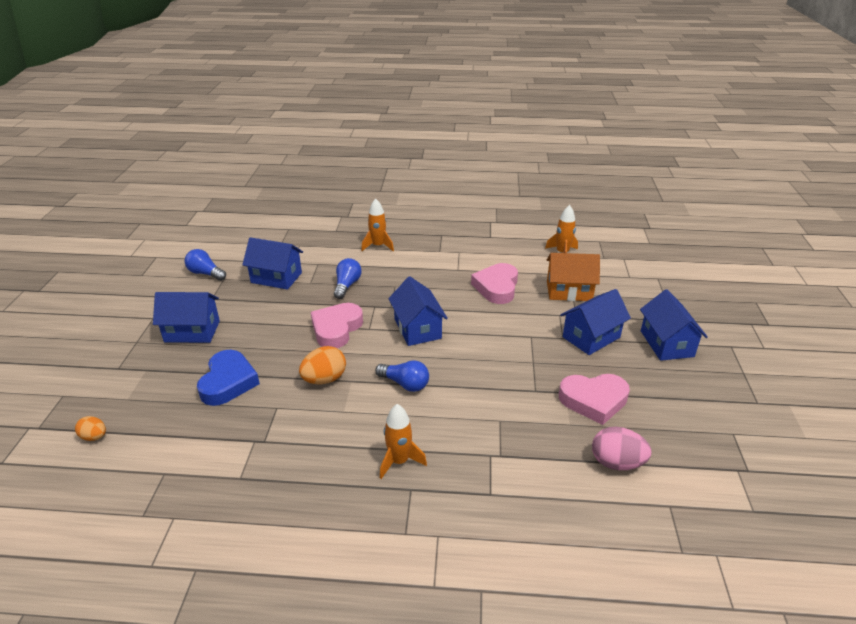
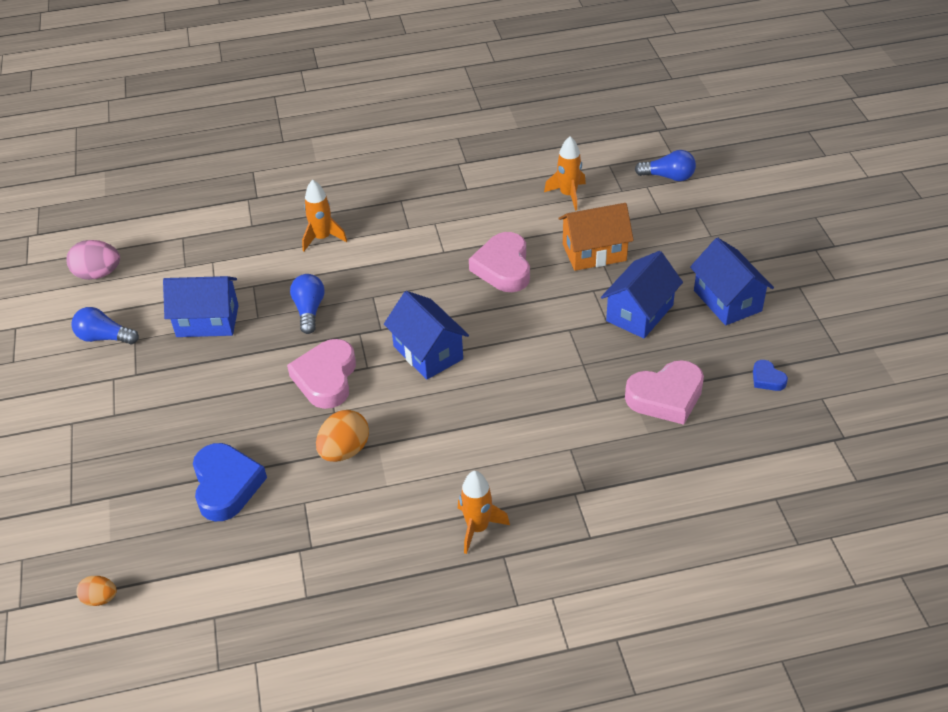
camera: 15 degrees left, 10 degrees up
(192, 331) = (138, 428): blue house -> none
(405, 384) = (444, 431): blue light bulb -> blue light bulb (668, 177)
(616, 463) = (710, 465): pink egg -> pink egg (98, 274)
(686, 407) = (767, 379): none -> blue heart

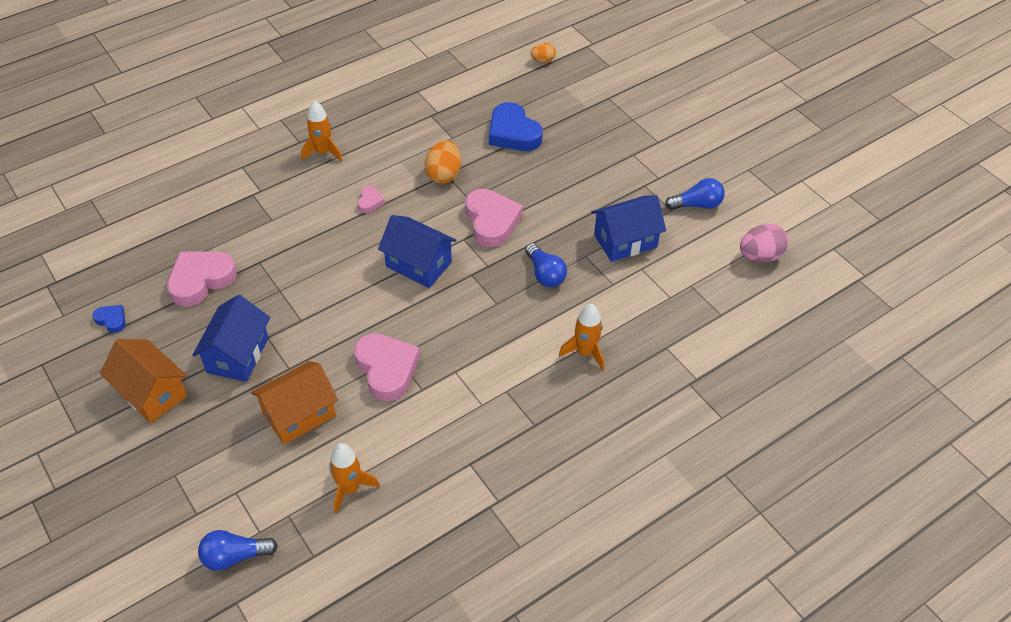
camera: 155 degrees right, 5 degrees up
(447, 439) = (370, 201): none -> pink heart
(727, 300) = (151, 393): blue house -> orange house

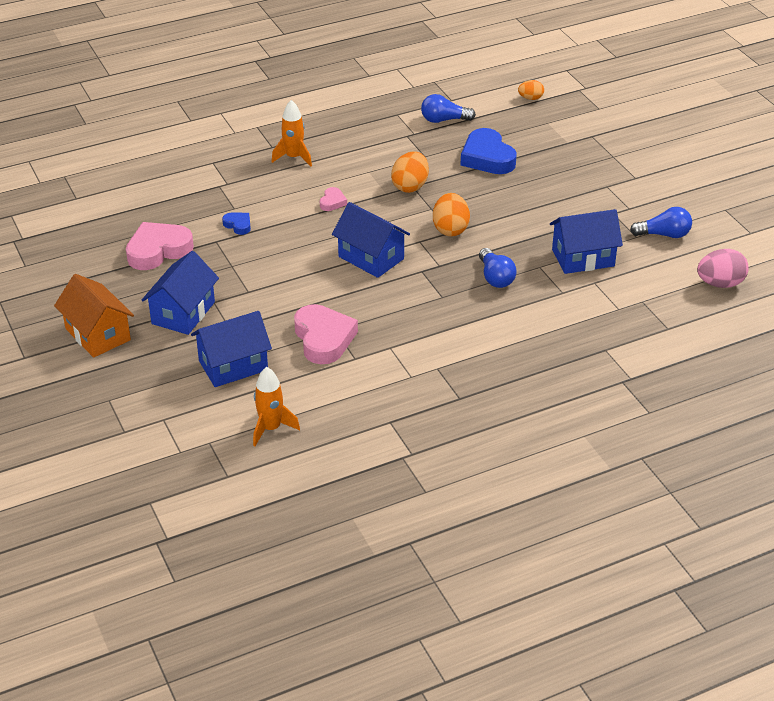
camera: 10 degrees right, 10 degrees down
(111, 320) = (69, 273): blue heart -> blue heart (238, 225)
(235, 556) = (154, 467): blue light bulb -> blue light bulb (444, 120)
(299, 414) = (233, 365): orange house -> blue house
(491, 221) = (450, 229): pink heart -> orange egg
(585, 352) = (522, 345): orange rocket -> none

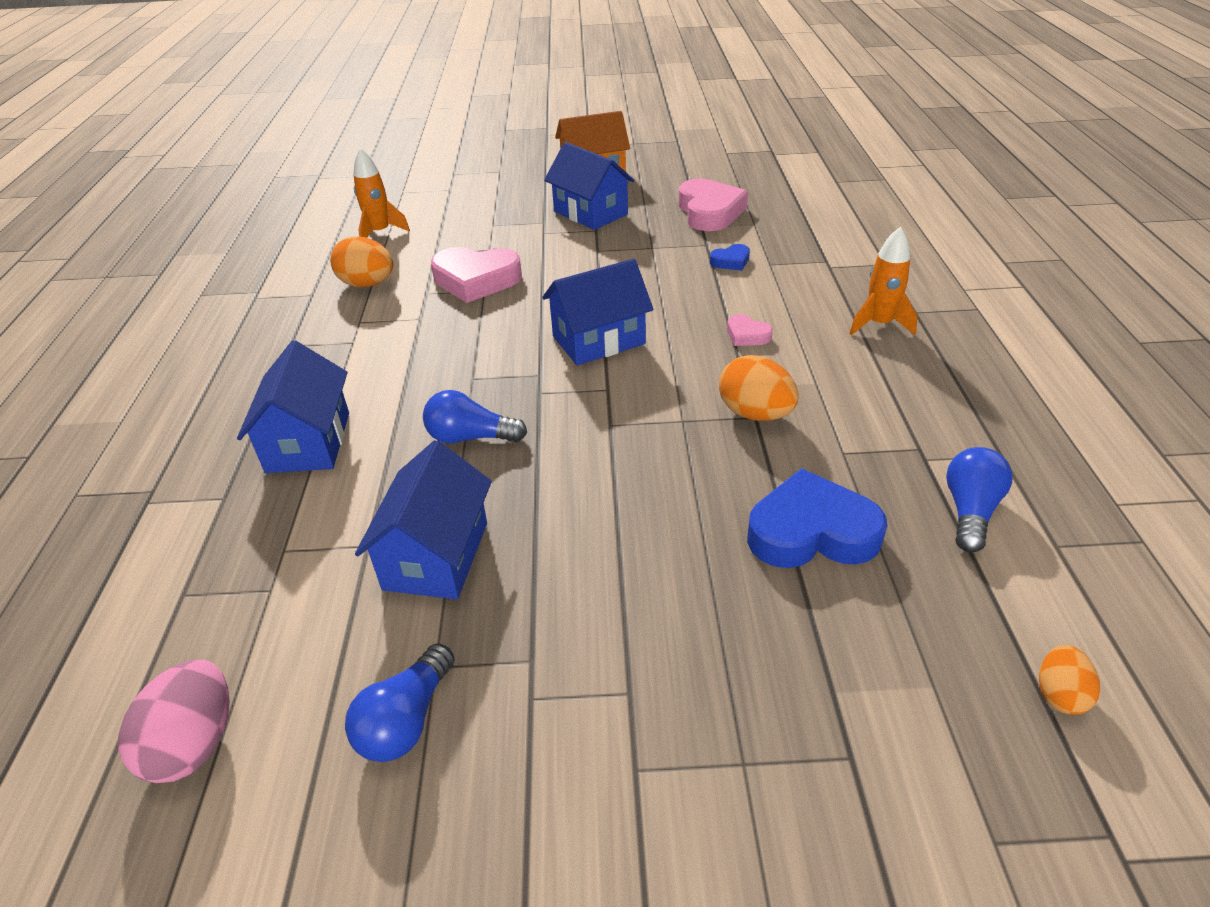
camera: 115 degrees right, 0 degrees up
(233, 365) = (486, 227): blue house -> blue house (308, 442)
(450, 229) = (617, 425): orange egg -> orange egg (367, 284)

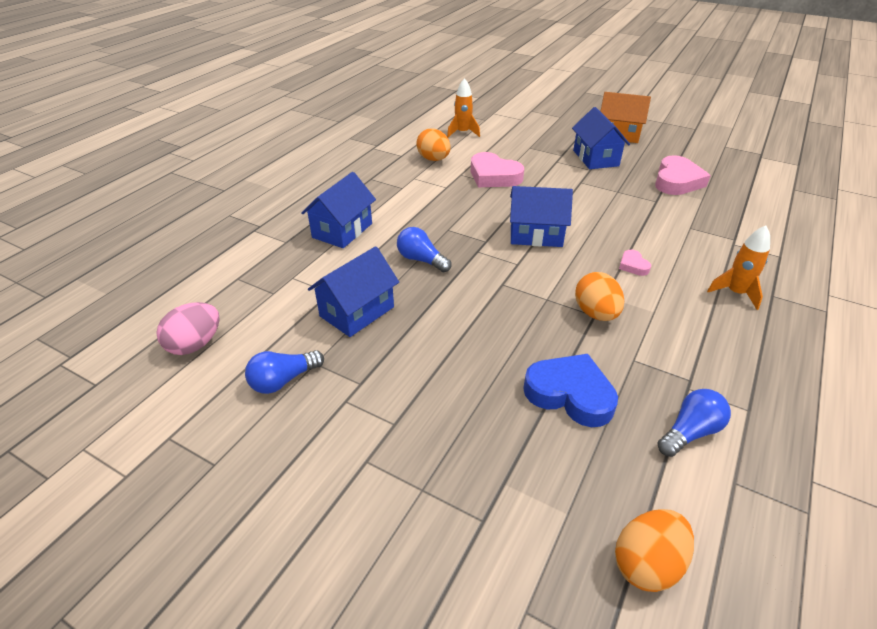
camera: 30 degrees right, 0 degrees up
(731, 261) = (663, 217): blue heart -> none
(1059, 694) = (647, 564): orange egg -> orange egg, size x1.68

